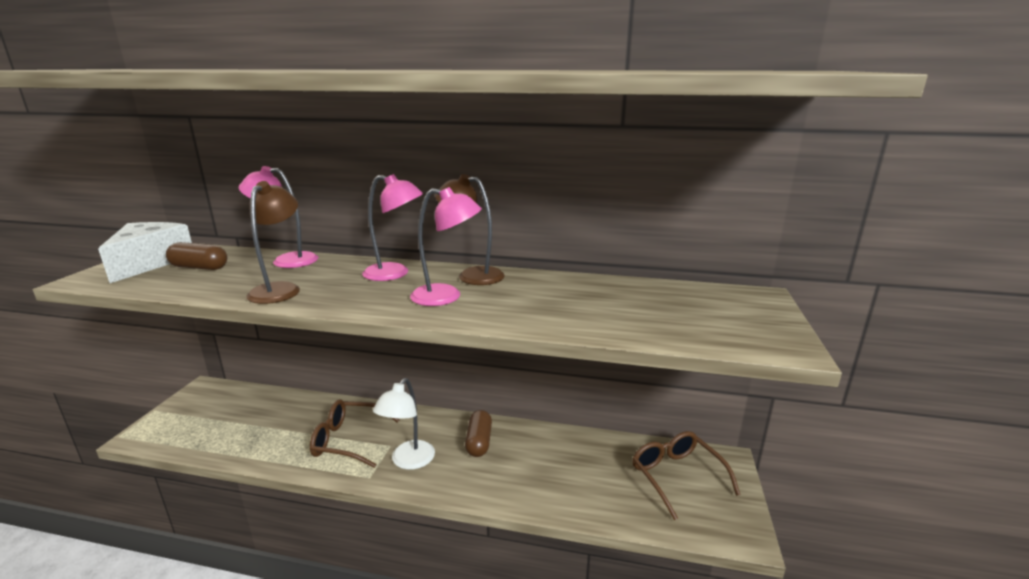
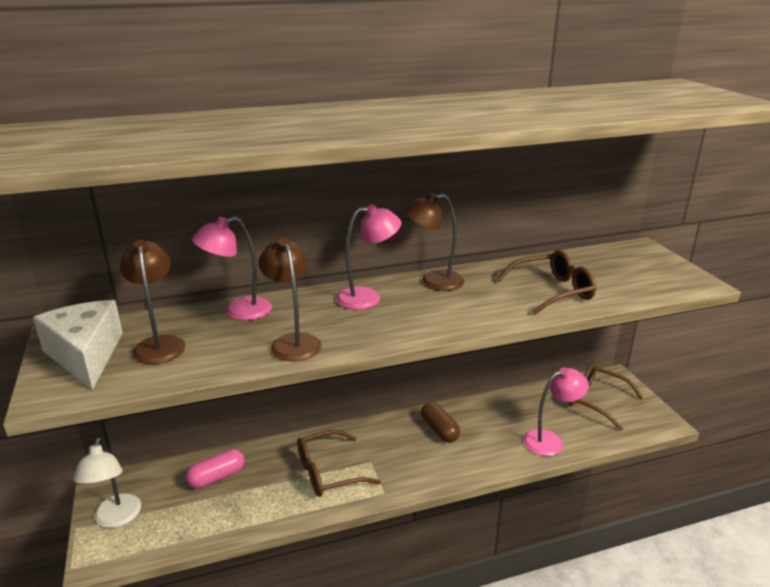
camera: 30 degrees left, 5 degrees up
(199, 267) = (159, 344): brown capsule -> brown lamp
(272, 411) = (217, 477): none -> pink capsule
(408, 461) = (401, 467): white lamp -> white lamp (116, 519)
(446, 296) = (446, 307): pink lamp -> pink lamp (550, 440)
(577, 310) = (553, 291): none -> brown glasses

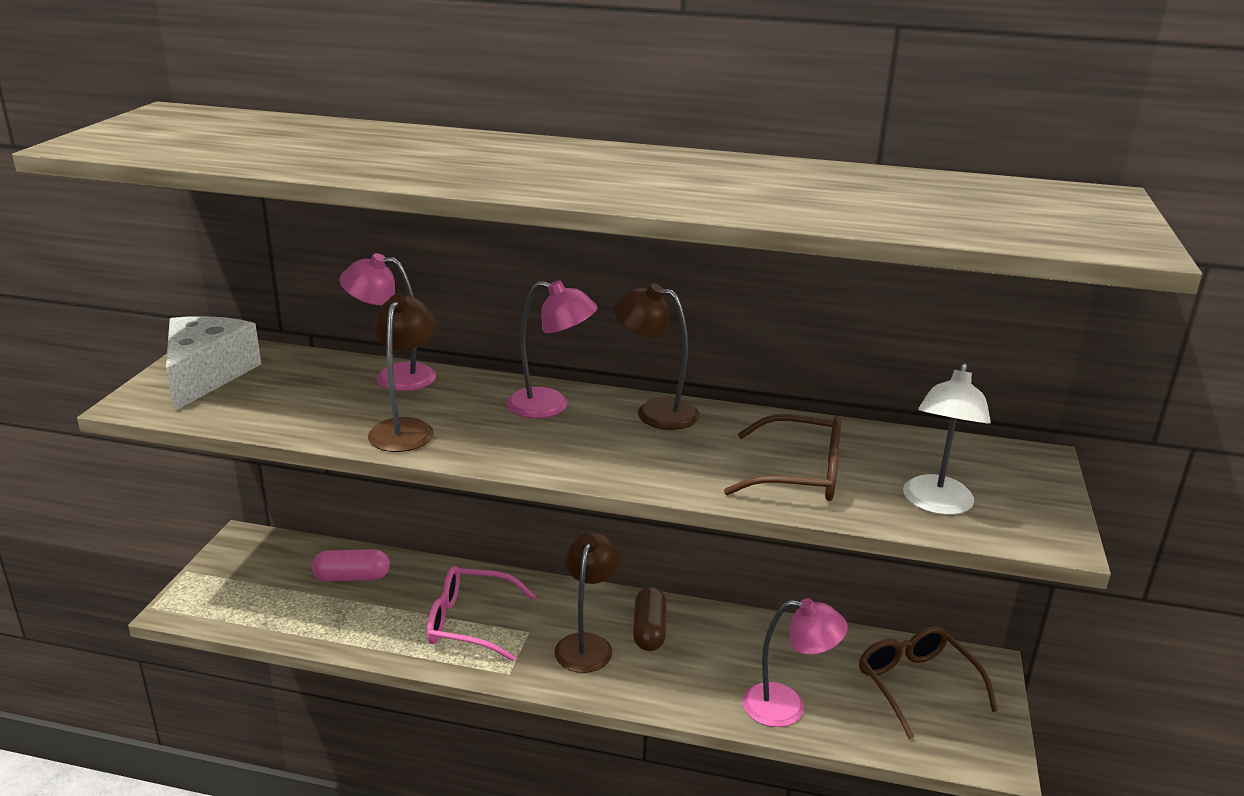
camera: 30 degrees right, 0 degrees up
(116, 519) = (226, 578): white lamp -> white lamp (936, 504)
(159, 344) = (279, 386): brown lamp -> brown lamp (587, 644)
(328, 472) = (469, 623): brown glasses -> pink glasses

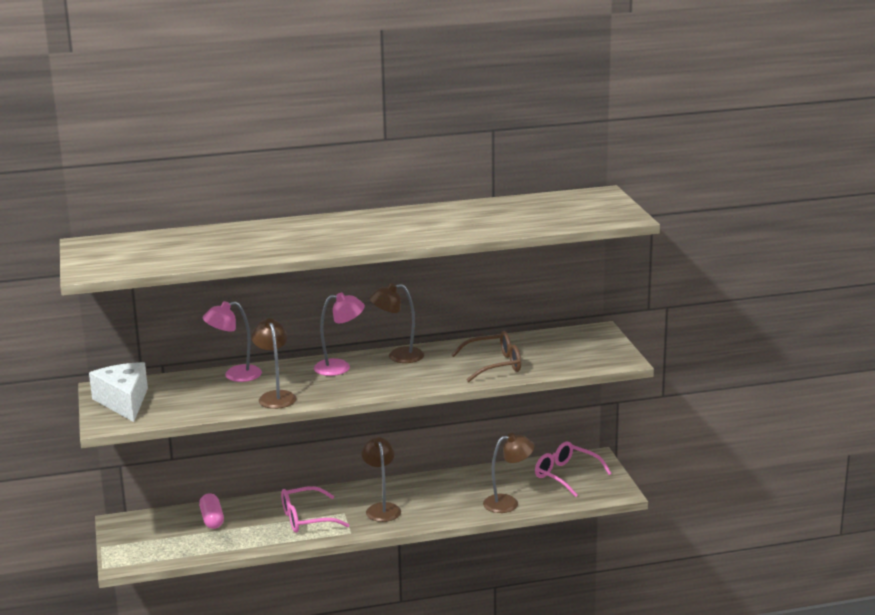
camera: 25 degrees left, 5 degrees down
(352, 577) = (212, 519): pink capsule -> pink capsule turned 75 degrees counterclockwise
(649, 630) = (411, 493): brown capsule -> none
(787, 707) = (508, 503): pink lamp -> brown lamp
(916, 685) = (566, 475): brown glasses -> pink glasses
(936, 504) = (565, 361): white lamp -> none

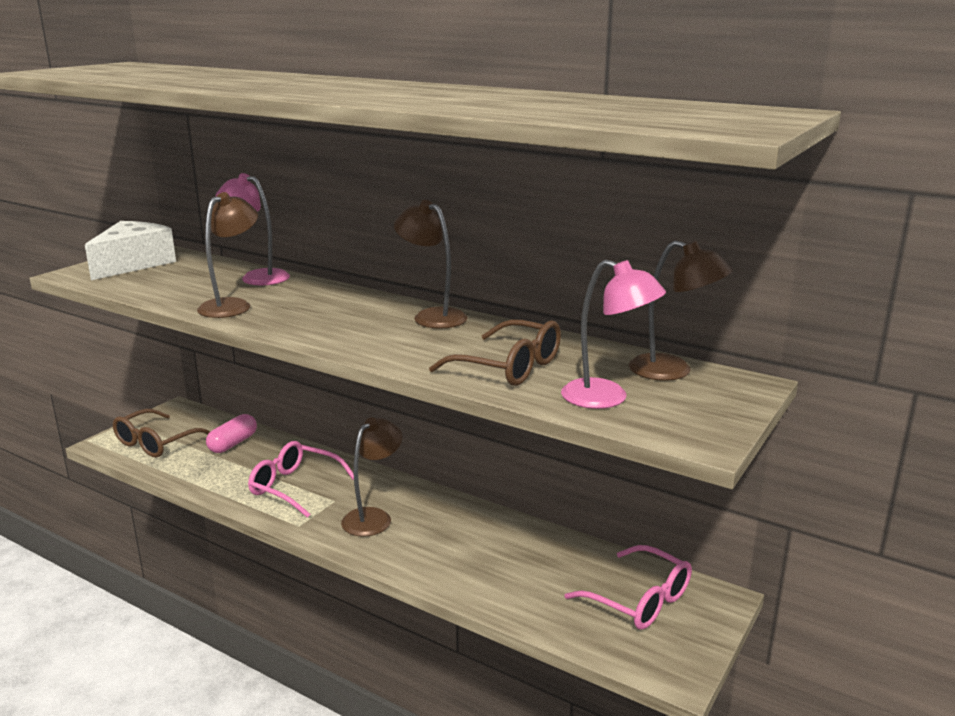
camera: 45 degrees right, 0 degrees up
(158, 545) = (156, 443): none -> brown glasses
(340, 367) = (353, 304): pink lamp -> pink lamp (607, 398)
(508, 503) = (508, 593): brown lamp -> brown lamp (673, 371)
(566, 475) = (639, 600): pink glasses -> pink glasses turned 135 degrees clockwise

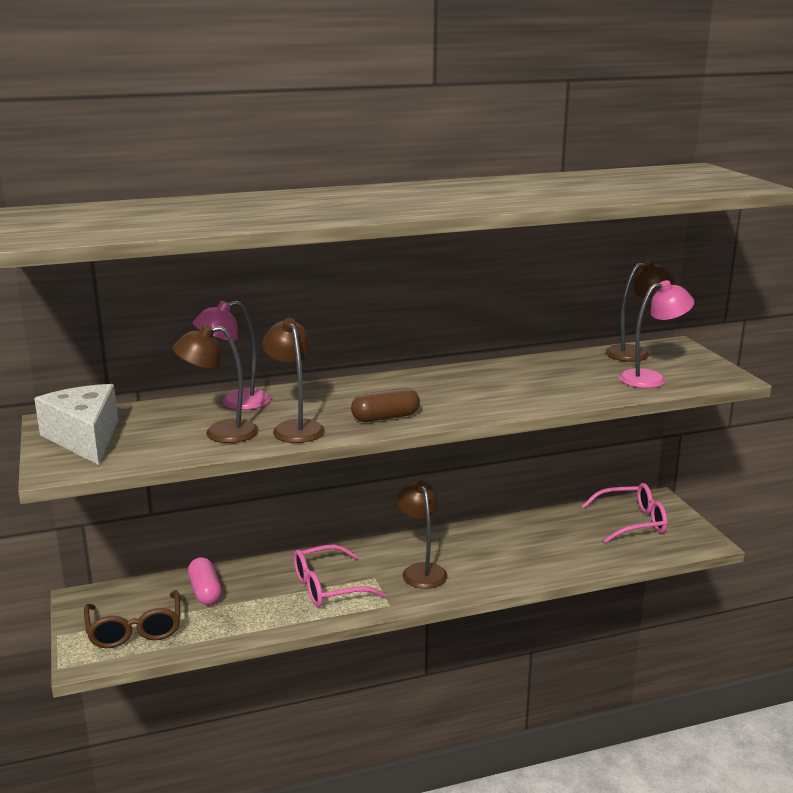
camera: 50 degrees left, 0 degrees up
(298, 325) = (385, 417): none -> brown capsule
(432, 316) = (442, 376): brown lamp -> brown lamp (220, 433)
(509, 367) = (570, 385): brown glasses -> none

